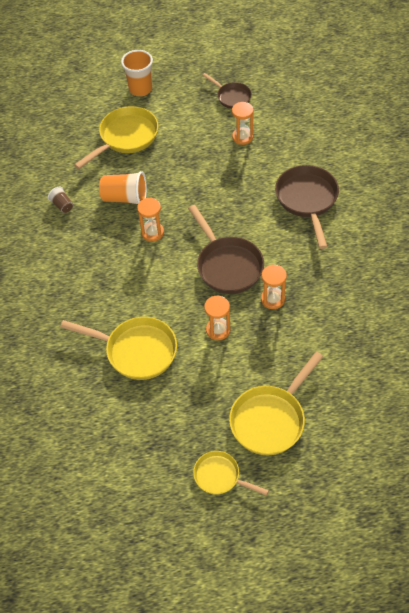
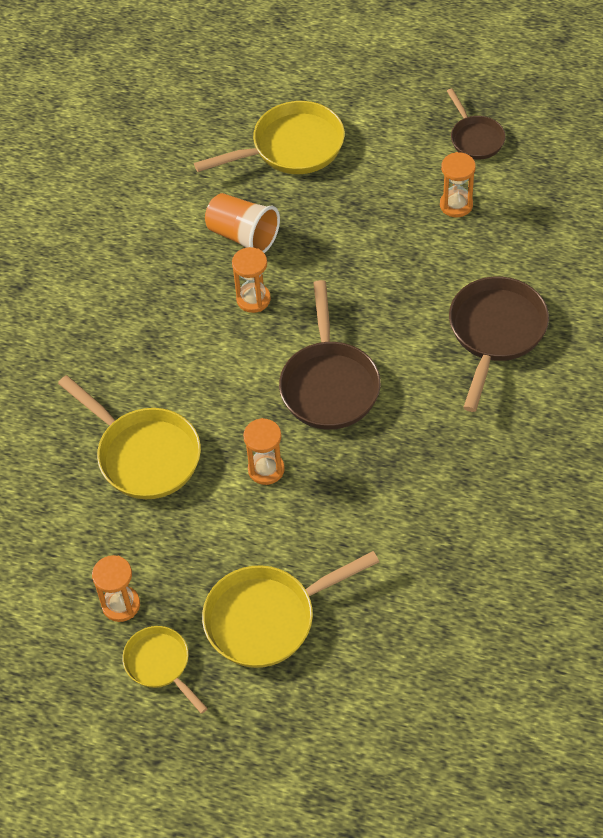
camera: 25 degrees right, 0 degrees up
(62, 205) = (154, 215): brown cup -> none
(140, 89) = (351, 81): orange cup -> none
(272, 299) = (364, 456): orange hourglass -> orange hourglass (121, 605)

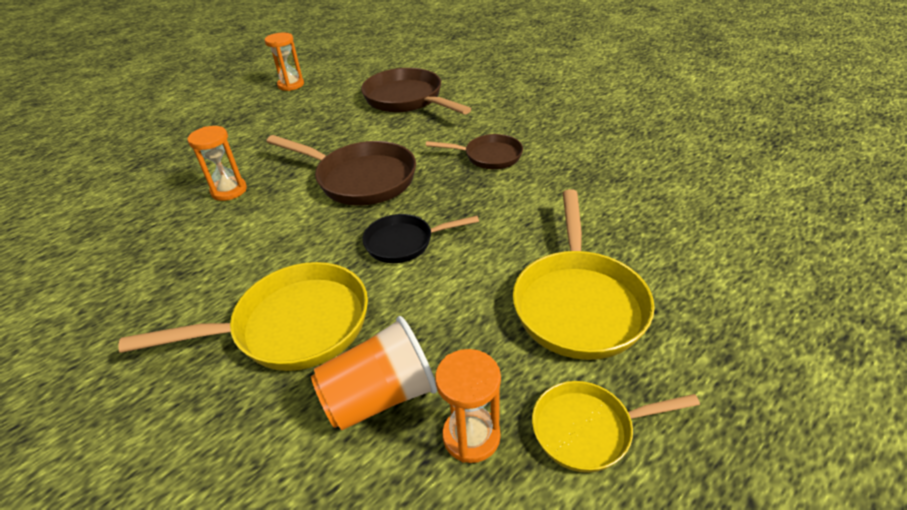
camera: 60 degrees left, 15 degrees down
(243, 236) = (166, 176): orange cup -> orange cup (380, 396)
(266, 469) = (404, 243): orange hourglass -> black pan
(292, 147) = (136, 129): yellow pan -> none
(475, 138) = (256, 66): brown pan -> brown pan (489, 156)

